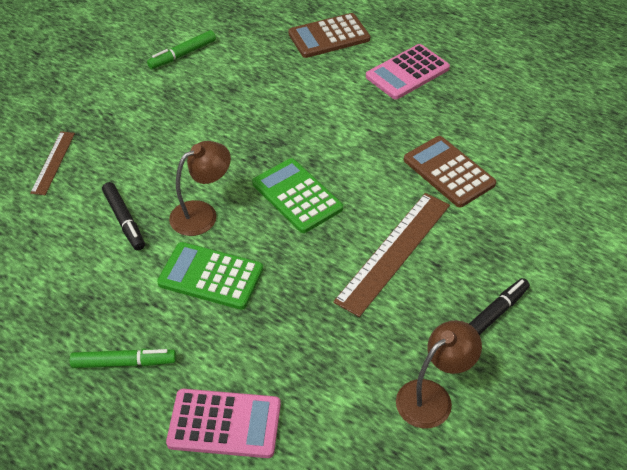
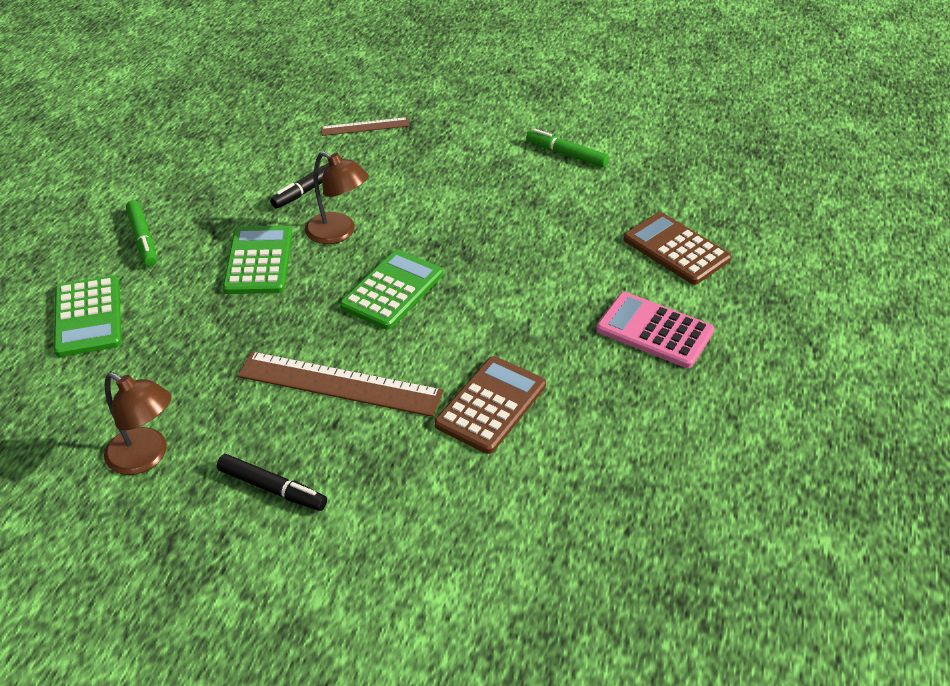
camera: 70 degrees right, 5 degrees down
(224, 424) = (88, 317): pink calculator -> green calculator

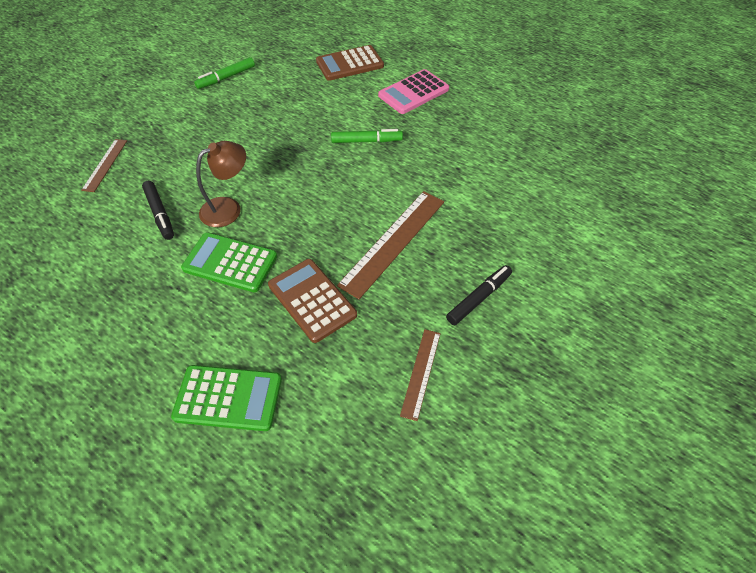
camera: 70 degrees left, 10 degrees up
(143, 239) = (143, 340): green marker -> green marker (366, 141)
(146, 457) = (421, 373): brown lamp -> brown ruler
(392, 290) = (312, 193): green calculator -> none
(491, 405) = (444, 174): brown calculator -> brown calculator (312, 300)

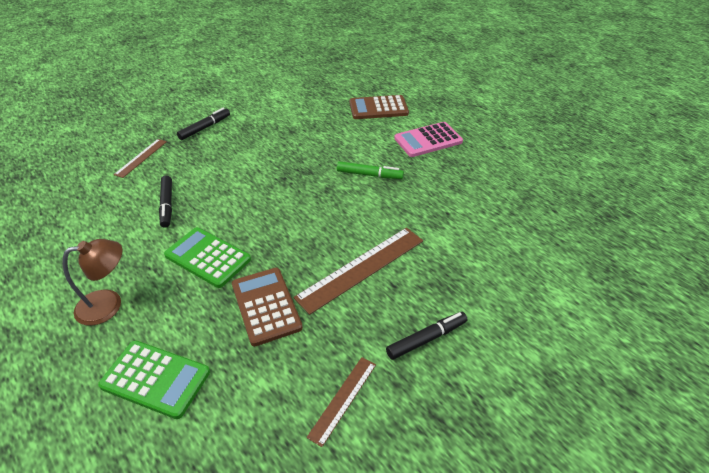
camera: 15 degrees right, 10 degrees down
(165, 117) = (205, 128): none -> black marker
(226, 78) = (268, 104): green marker -> none
(228, 208) = (225, 210): brown lamp -> brown lamp (109, 304)

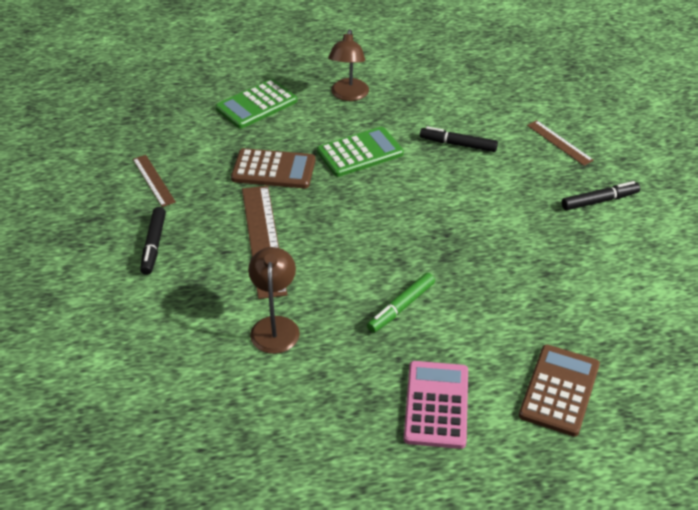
camera: 120 degrees right, 0 degrees up
(205, 128) = (599, 201): black marker -> black marker turned 90 degrees counterclockwise
(437, 222) = (275, 326): none -> brown lamp

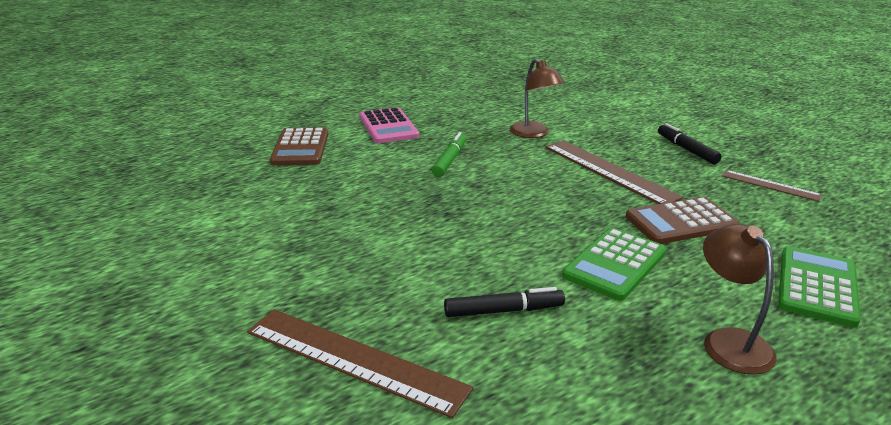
camera: 155 degrees right, 15 degrees down
(559, 142) = (354, 360): brown ruler -> brown ruler, size x1.80
(599, 201) = (279, 289): black marker -> none

